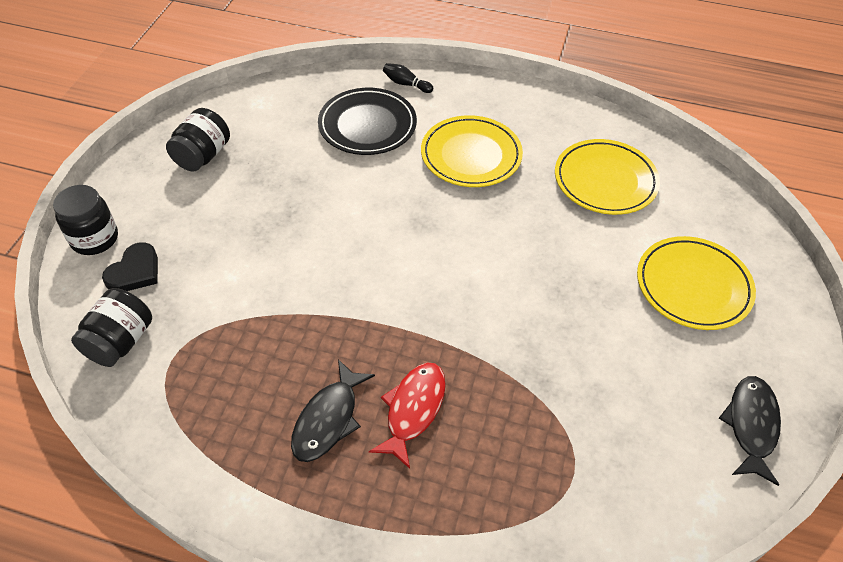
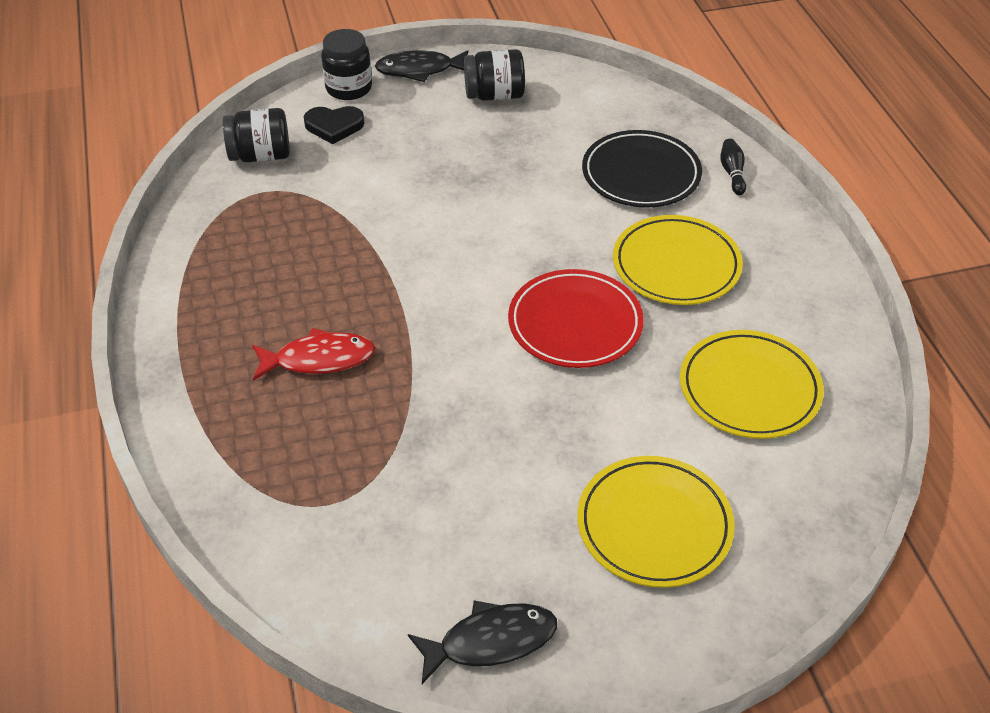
camera: 60 degrees right, 5 degrees down
(328, 419) = (271, 309): black fish -> black fish (419, 70)
(487, 234) = (575, 323): none -> red plate

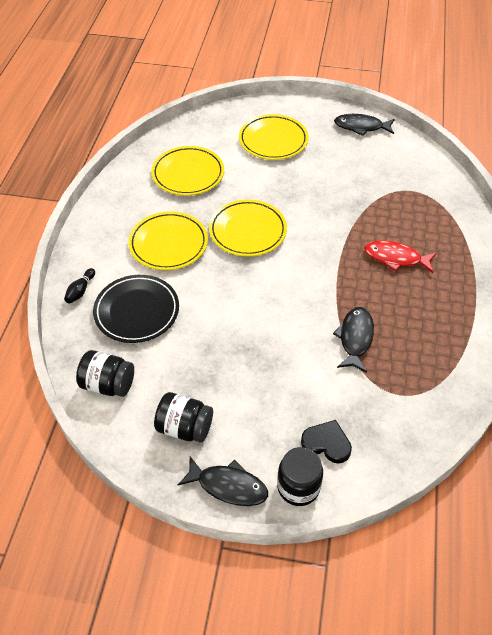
camera: 155 degrees left, 5 degrees up
(260, 156) = (394, 432): black jar -> black jar (108, 384)
(341, 232) = (355, 338): none -> black fish
(575, 323) = (248, 231): red plate -> yellow plate

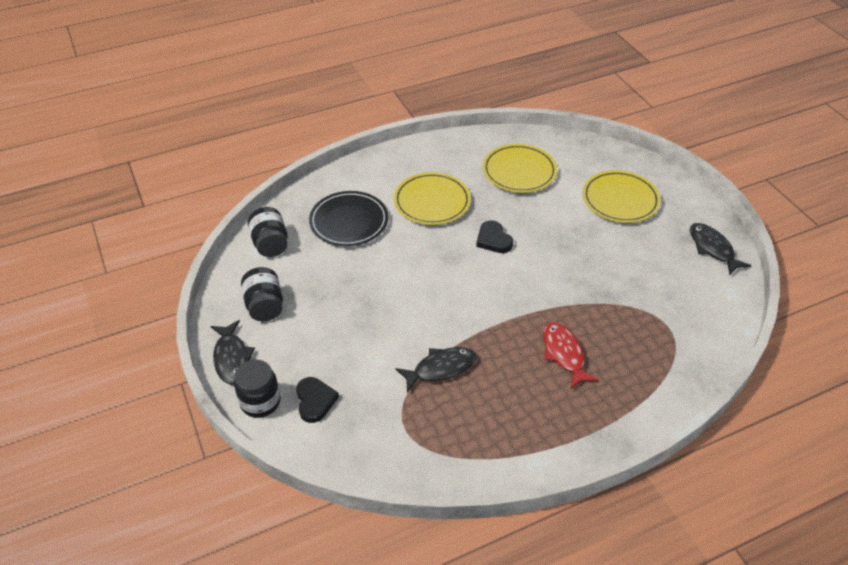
camera: 55 degrees right, 5 degrees down
(80, 291) = (341, 182): black bowling pin -> none
(248, 231) = (493, 239): yellow plate -> black heart

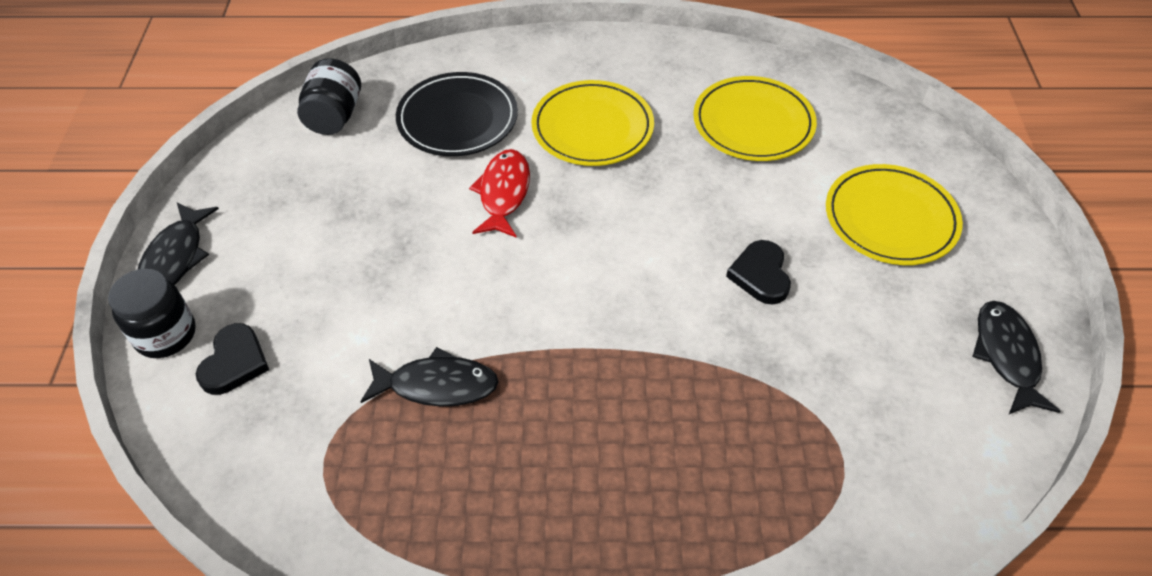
camera: 25 degrees right, 5 degrees up
(265, 306) = (267, 200): black jar -> none
(493, 239) = (646, 214): black heart -> black heart (760, 275)
(564, 354) = (639, 439): red fish -> red fish (503, 193)

